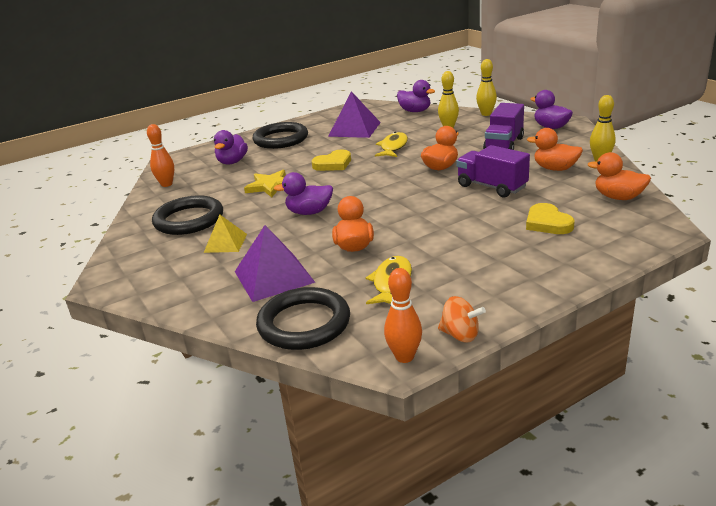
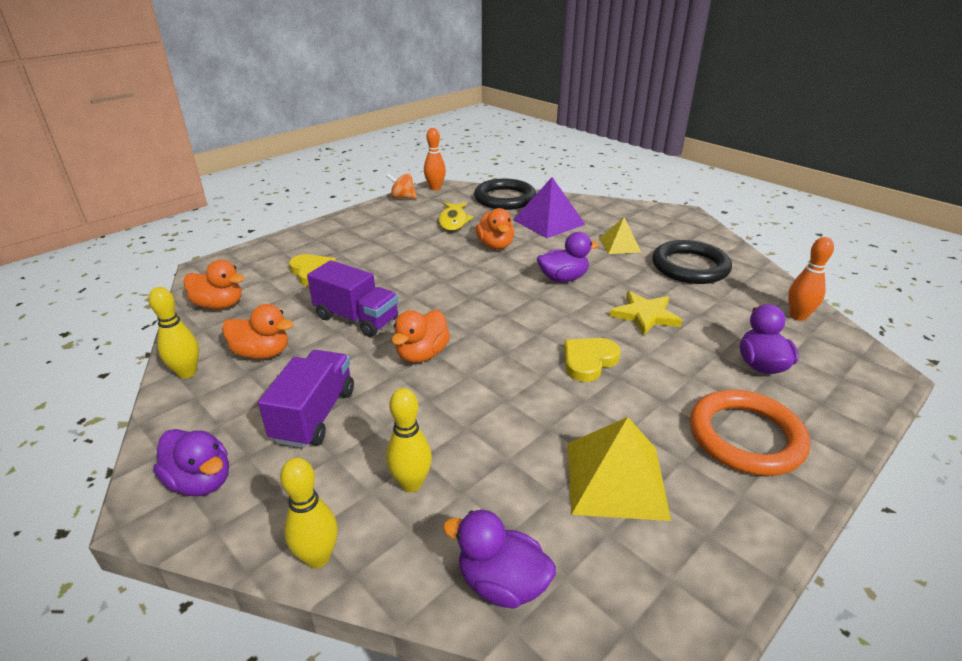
camera: 165 degrees right, 5 degrees up
(281, 139) = (745, 437): black ring -> orange ring
(354, 129) = (615, 479): purple pyramid -> yellow pyramid
(393, 147) = (508, 408): yellow fish -> none

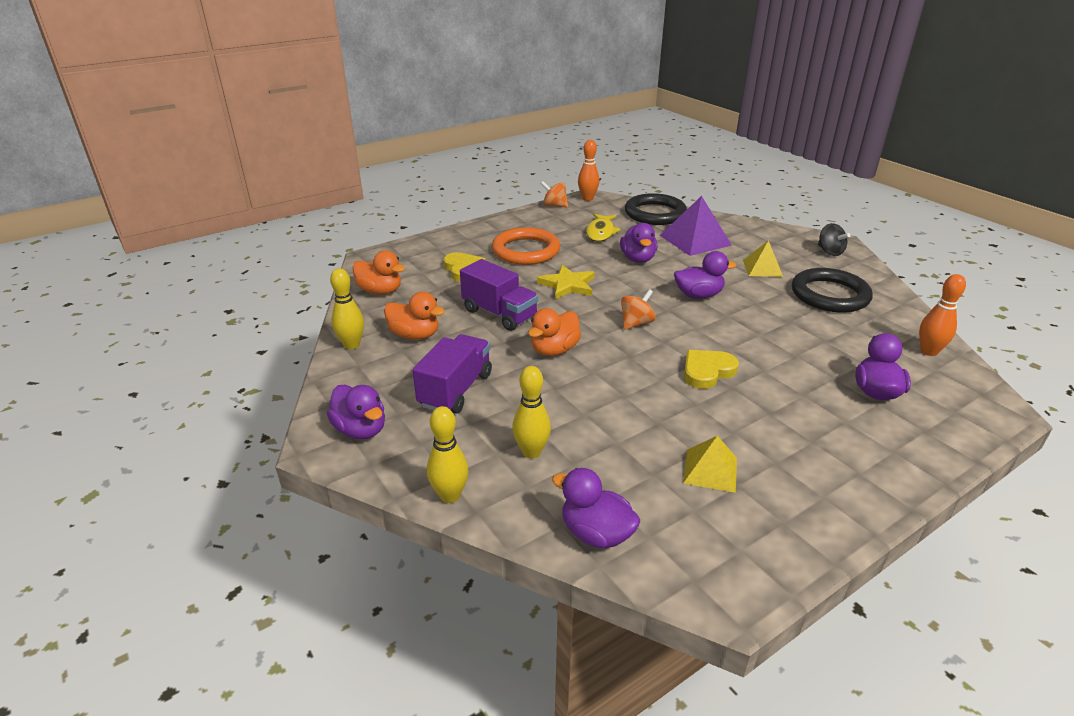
camera: 10 degrees right, 0 degrees up
(495, 246) = (638, 259): orange duck -> purple duck
(505, 315) = (636, 323): none -> orange spinning top
(615, 479) = (710, 470): yellow pyramid -> yellow pyramid, size x0.61
(645, 315) = (772, 336): yellow star -> yellow star (568, 285)
(679, 224) = (829, 252): none -> black spinning top
(745, 437) = (841, 451): orange ring -> orange ring (526, 251)

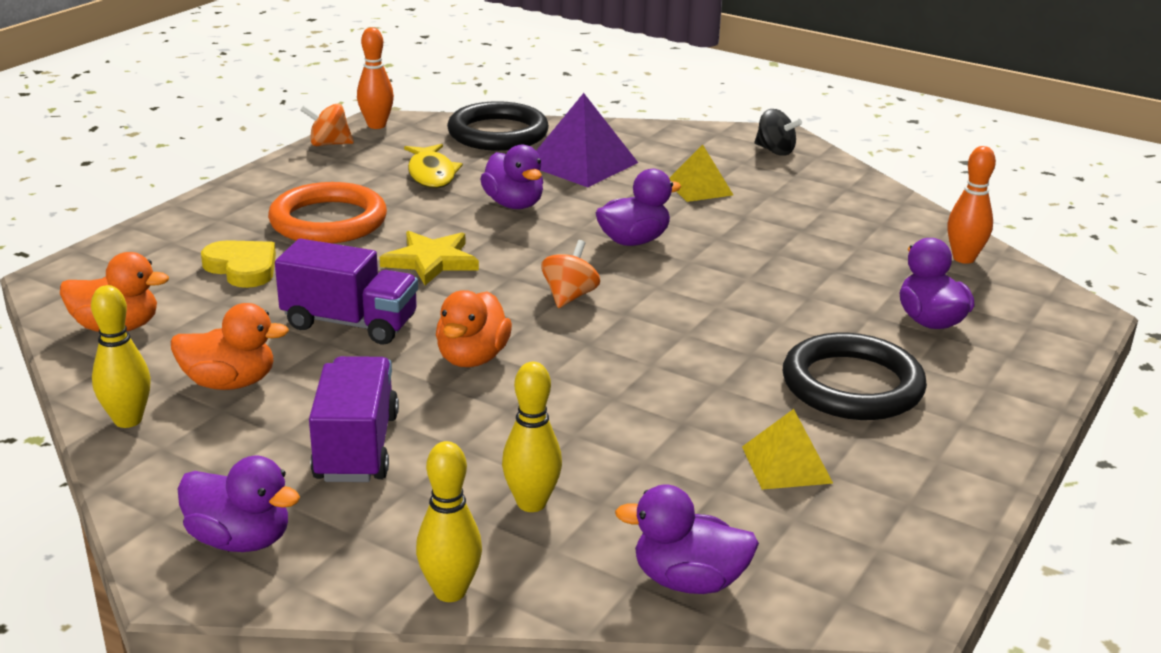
camera: 25 degrees left, 5 degrees down
(707, 371) = (707, 341): yellow heart -> none
(829, 295) = (807, 209): black ring -> black ring (852, 385)

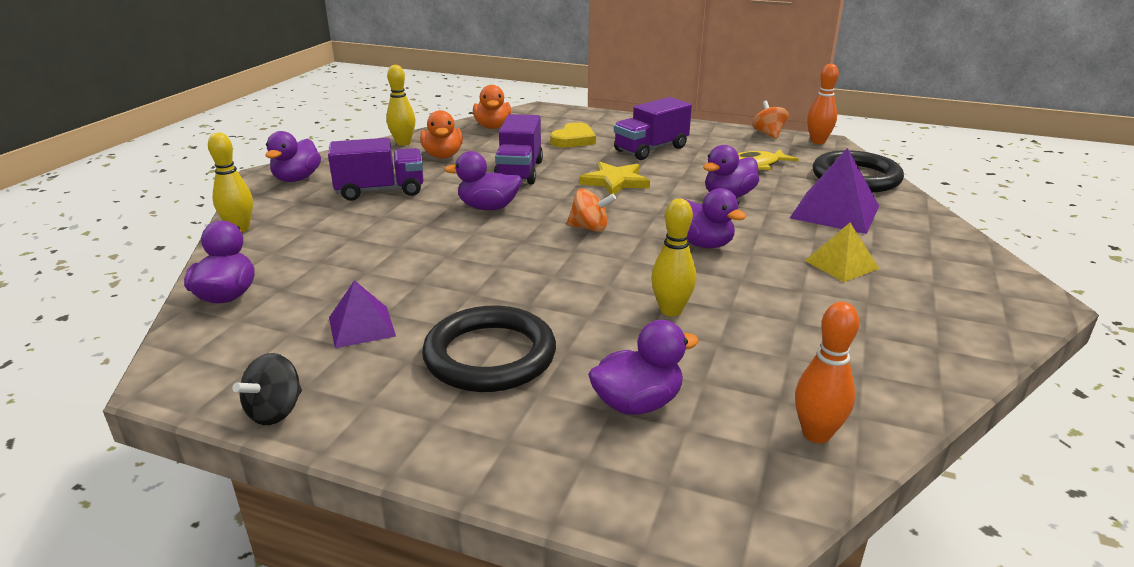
camera: 80 degrees right, 0 degrees up
(328, 221) = (651, 149): orange ring -> purple truck
(472, 358) = (488, 207): orange duck -> purple duck
(531, 503) = (320, 241): yellow bowling pin -> yellow bowling pin (671, 310)
(775, 151) = (988, 299): black spinning top -> black spinning top (275, 411)
(786, 464) = (361, 326): yellow pyramid -> purple pyramid

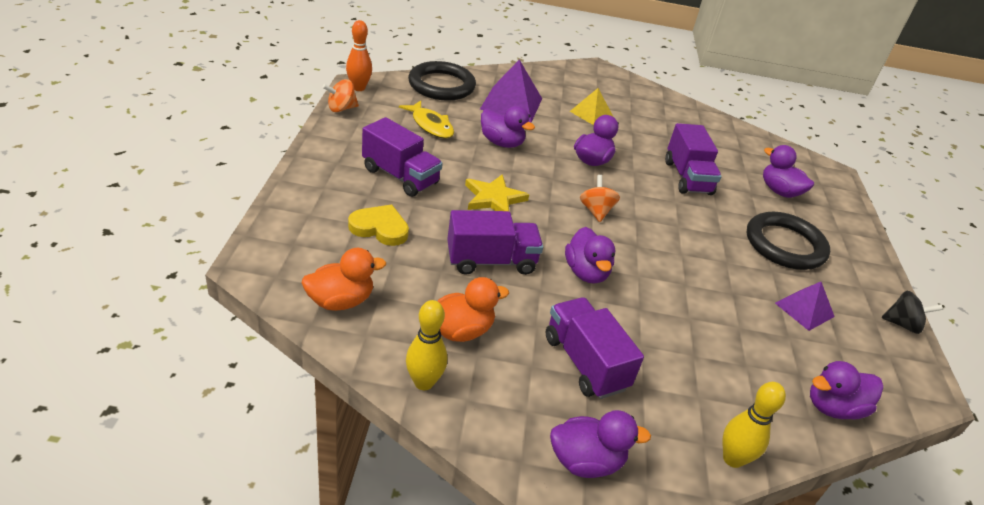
camera: 110 degrees left, 10 degrees up
(671, 310) = (687, 177): yellow bowling pin -> purple truck
(816, 434) = (757, 144): orange bowling pin -> none

